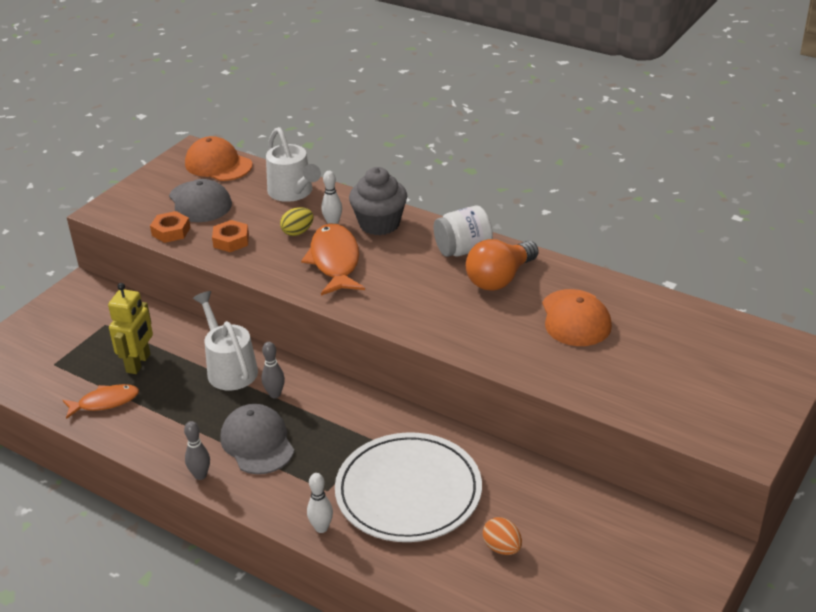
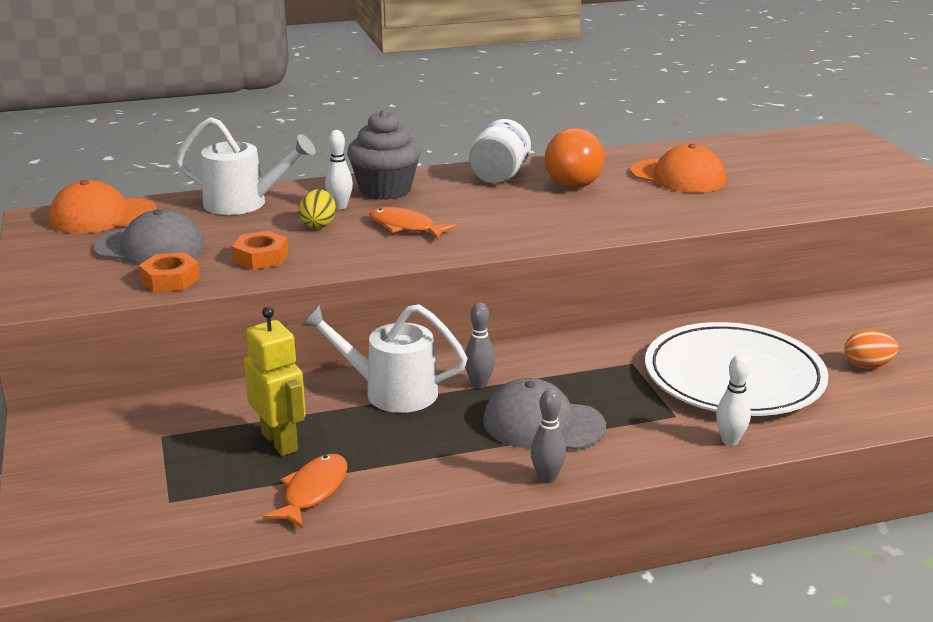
camera: 50 degrees left, 10 degrees down
(335, 261) = (405, 227): orange fish -> orange fish, size x0.62

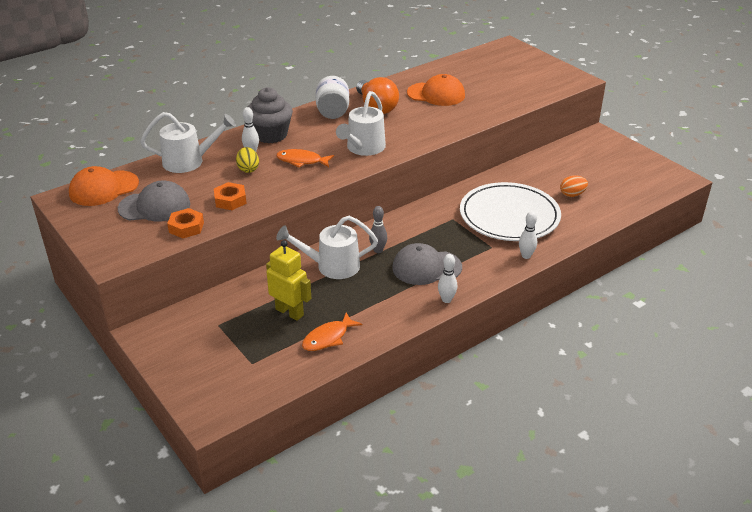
camera: 20 degrees left, 10 degrees up
(313, 491) = (328, 338): orange fish -> orange fish turned 135 degrees counterclockwise
(511, 226) = (363, 148): none -> white watering can
(547, 478) = (446, 300): grey bowling pin -> white bowling pin

